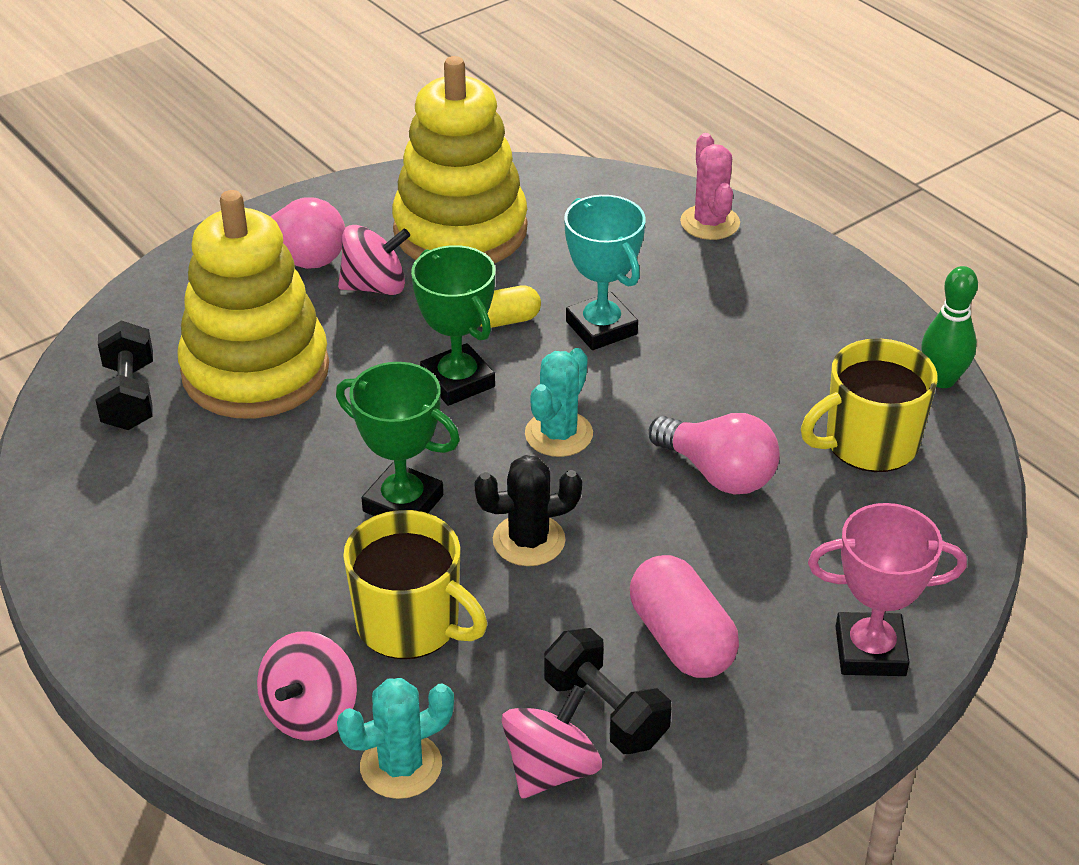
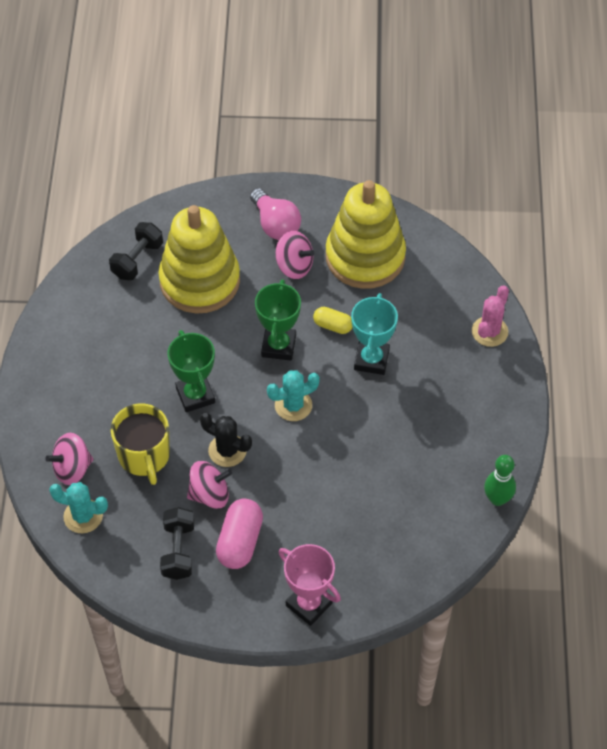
camera: 40 degrees right, 15 degrees up
(551, 769) = (134, 559): pink spinning top -> pink spinning top (210, 494)
(718, 473) = (339, 475): pink light bulb -> none
(869, 443) = (424, 507): yellow mug -> none

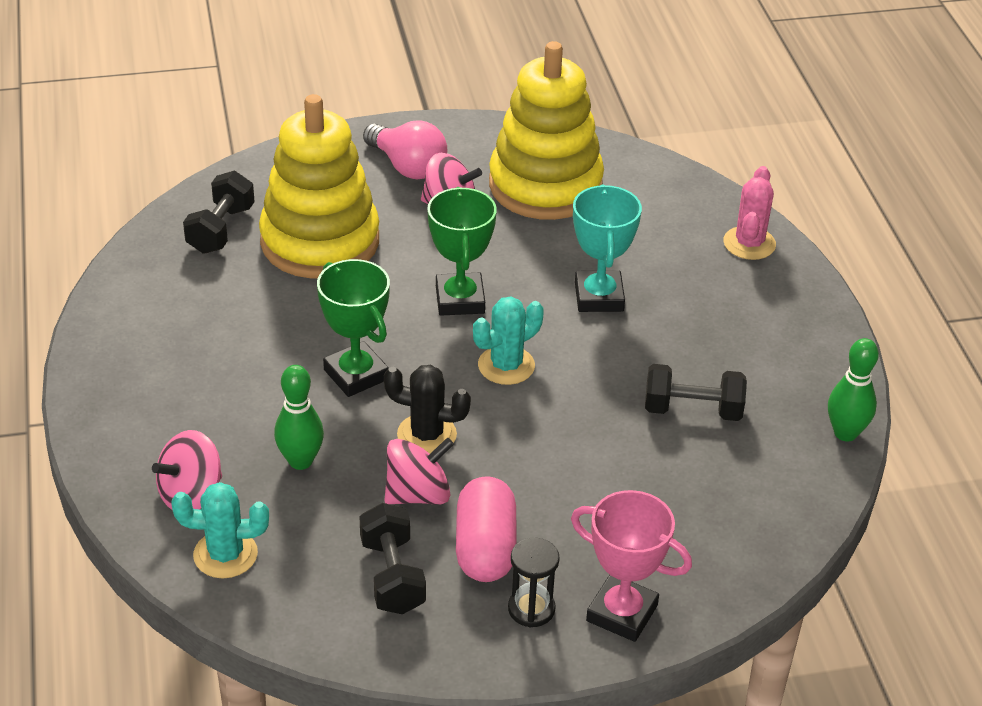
camera: 15 degrees left, 15 degrees down
(144, 456) = (300, 461): yellow mug -> green bowling pin
(255, 590) = (531, 609): none -> black hourglass
(333, 326) = (529, 266): yellow capsule -> none
(403, 463) = (692, 410): none -> black dumbbell

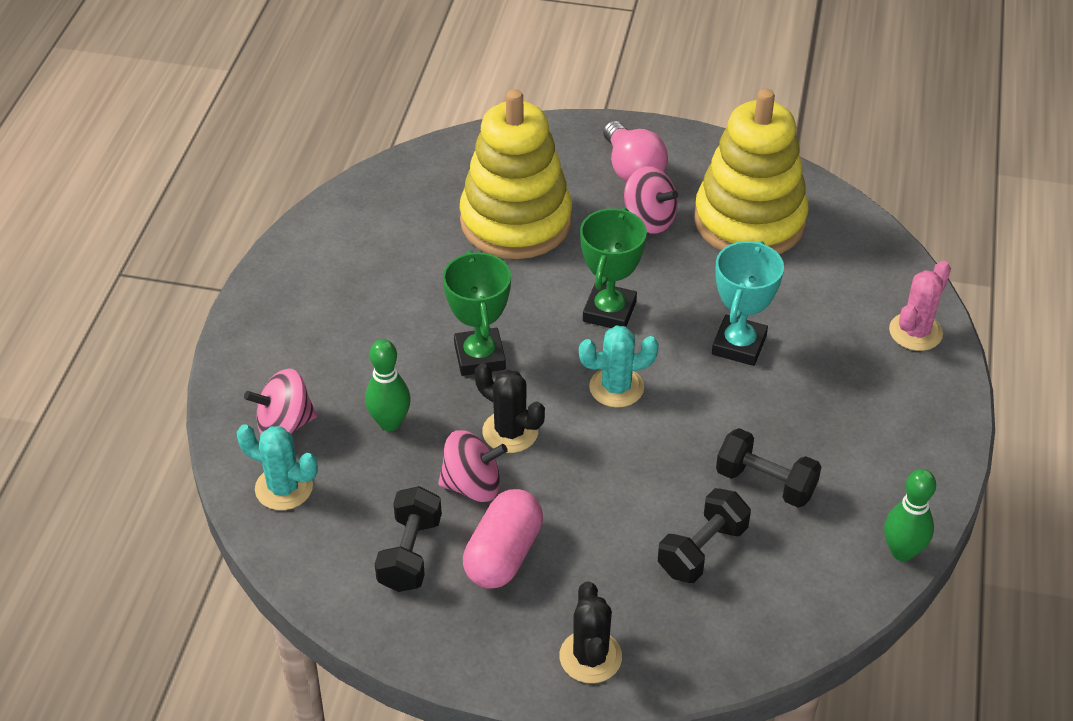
camera: 25 degrees right, 5 degrees up
(221, 229) = (437, 187): black dumbbell -> black dumbbell (702, 550)
(531, 609) = (512, 625): black hourglass -> none
(622, 613) = (590, 657): pink trophy -> black cactus

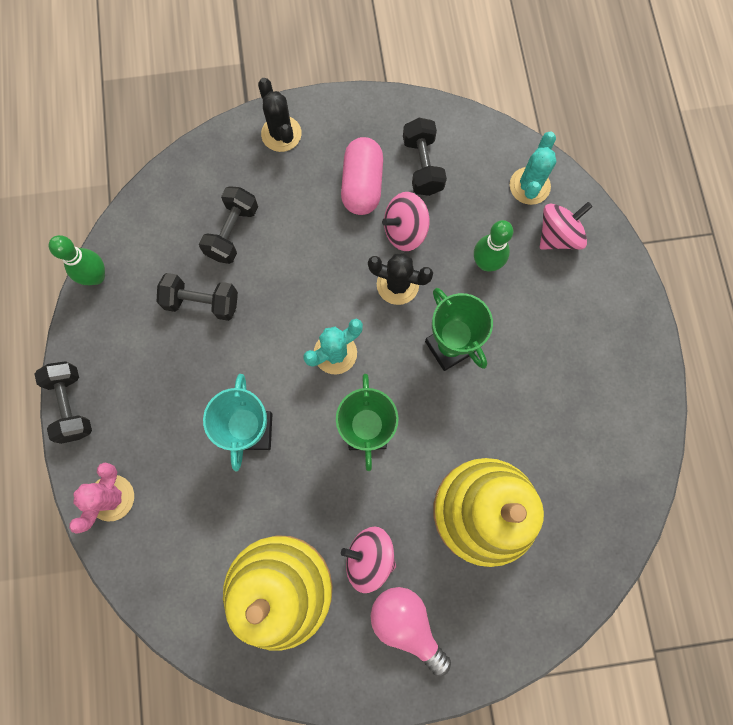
camera: 160 degrees right, 30 degrees up
(284, 488) = (529, 186): turquoise cactus -> turquoise cactus turned 75 degrees counterclockwise
(952, 425) = (72, 405): none -> black dumbbell

